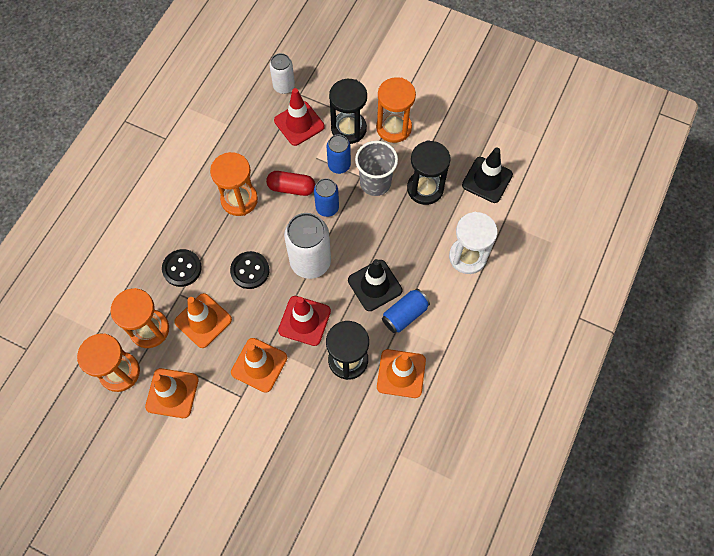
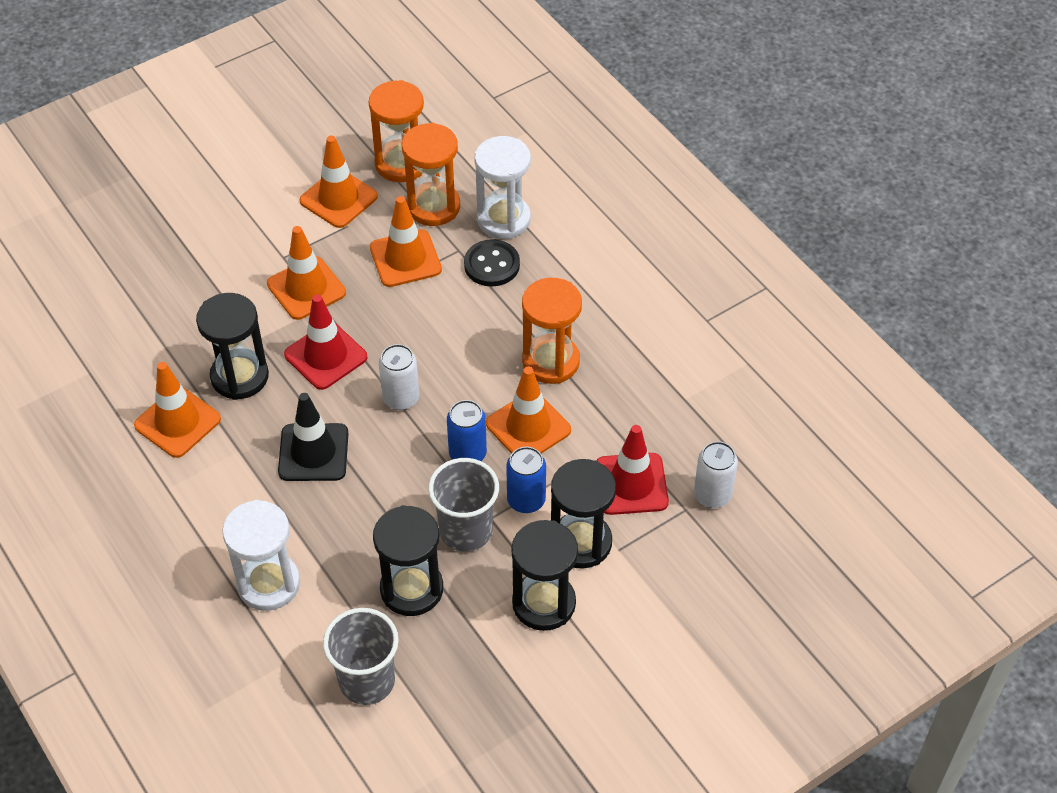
camera: 120 degrees right, 15 degrees down
(140, 282) = (503, 219): none -> white hourglass
(250, 271) = (437, 330): black button -> none
(291, 188) = (528, 427): red capsule -> orange traffic cone
(310, 262) = (401, 398): white can -> white can, size x0.58
(393, 128) = (544, 603): orange hourglass -> black hourglass
(405, 315) = (247, 465): blue can -> none
(487, 180) = (367, 681): black traffic cone -> grey cup

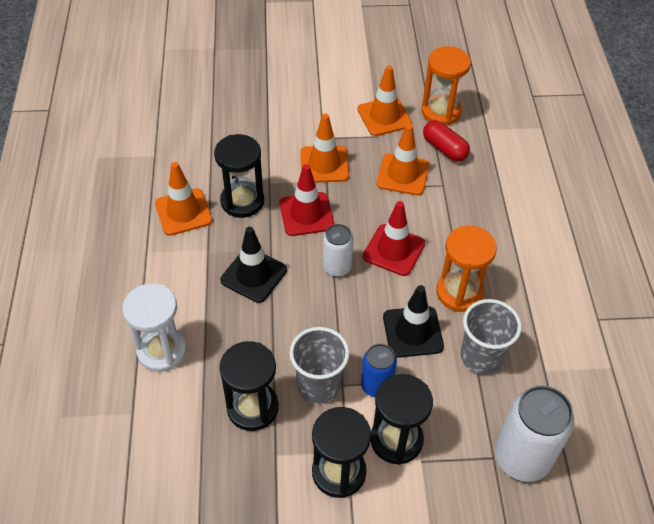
camera: 30 degrees right, 0 degrees up
(367, 681) = (176, 459): grey cup -> grey cup (481, 357)
(433, 206) = (444, 149): orange hourglass -> red capsule
(467, 454) = (357, 329): blue can -> none
(492, 265) = (460, 205): black button -> none
(503, 219) = (488, 178): white hourglass -> none
(528, 427) = (412, 332): orange traffic cone -> black traffic cone
(631, 484) = (463, 415): red traffic cone -> red traffic cone (394, 250)
(712, 495) = (522, 458): white can -> white can, size x1.71

